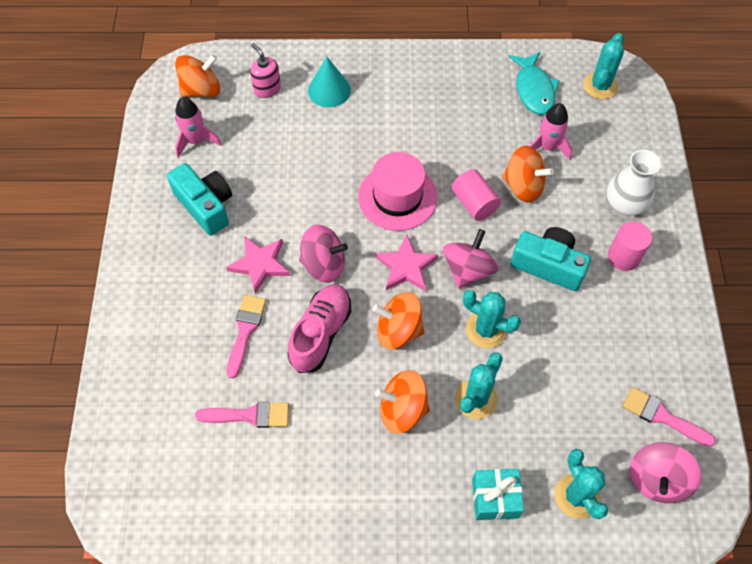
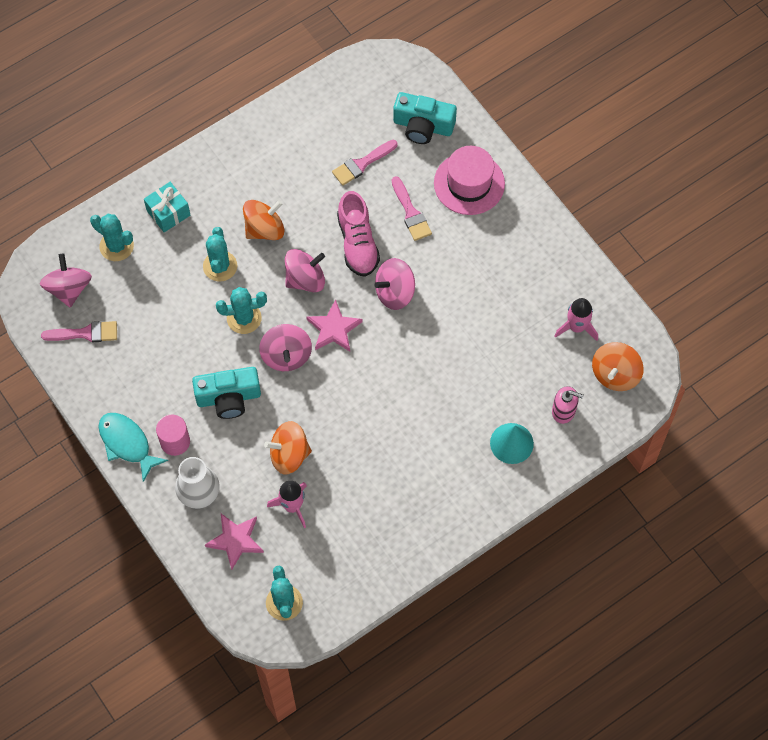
camera: 145 degrees right, 5 degrees up
(205, 205) = (519, 281): turquoise camera -> turquoise camera (423, 126)
(260, 264) = (440, 263): pink star -> pink star (235, 540)
(397, 197) = (381, 381): pink hat -> pink hat (469, 183)
(398, 330) = (305, 279): orange spinning top -> pink spinning top
(474, 203) = (318, 414): pink cylinder -> none
(534, 89) = (339, 559): turquoise fish -> turquoise fish (127, 443)

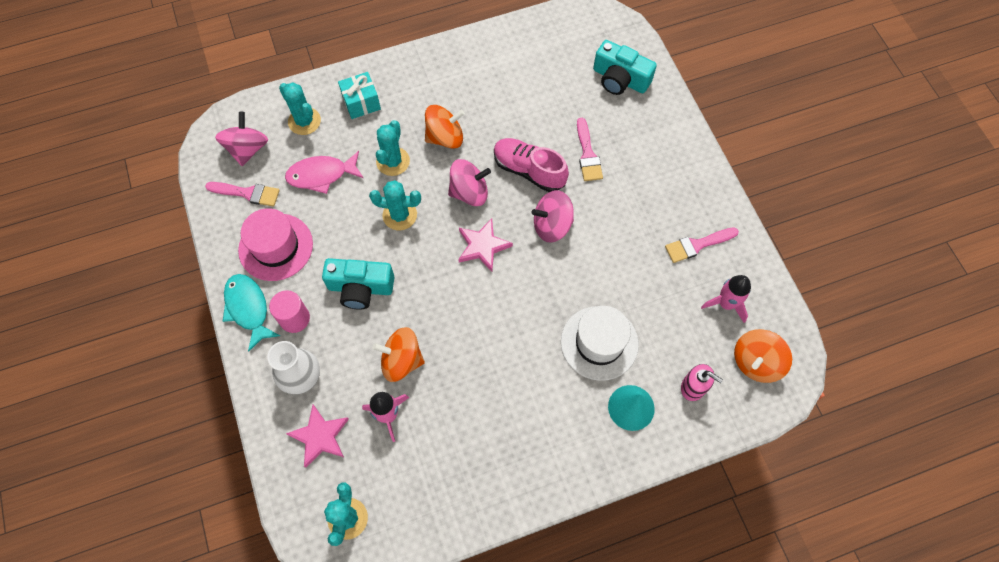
camera: 15 degrees right, 0 degrees up
(153, 297) = (321, 175): none -> pink fish
(286, 355) = (429, 260): pink spinning top -> none
(357, 243) = (529, 170): pink shoe -> pink shoe turned 120 degrees clockwise
(362, 164) = (553, 100): pink brush -> pink brush (697, 245)
(468, 392) = (599, 343): none -> white hat
(469, 183) = (651, 140): pink hat -> pink hat (276, 247)

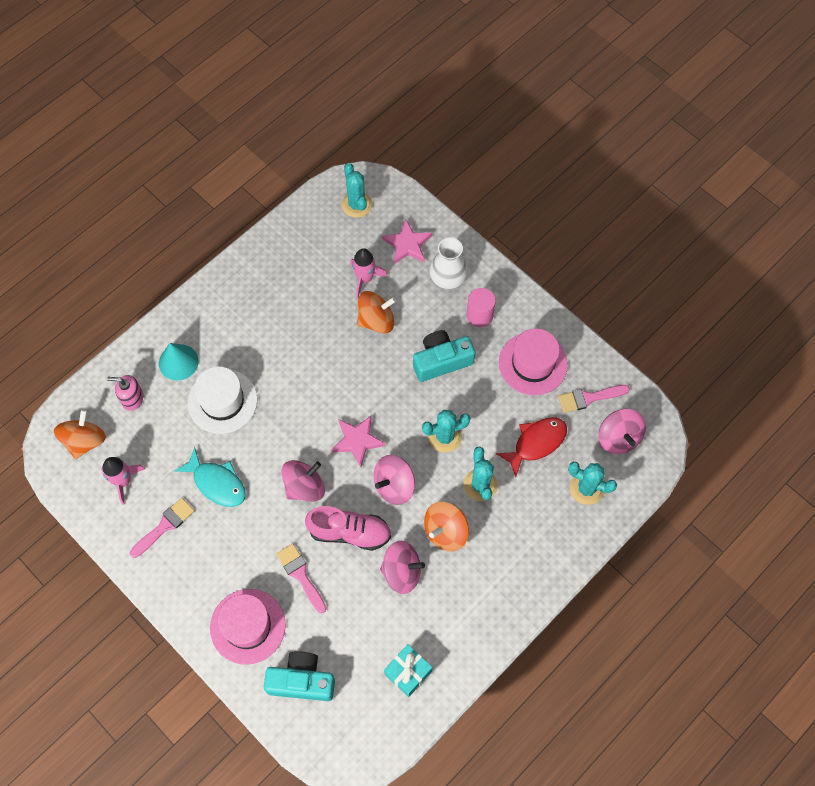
camera: 155 degrees right, 0 degrees up
(248, 308) = (521, 307): turquoise fish -> turquoise fish (217, 483)
(321, 175) = (536, 443): pink fish -> red fish
(361, 103) = (546, 532): turquoise gift -> turquoise gift (408, 672)
(499, 122) = (402, 572): none -> pink spinning top
(649, 134) = (247, 626): none -> pink hat

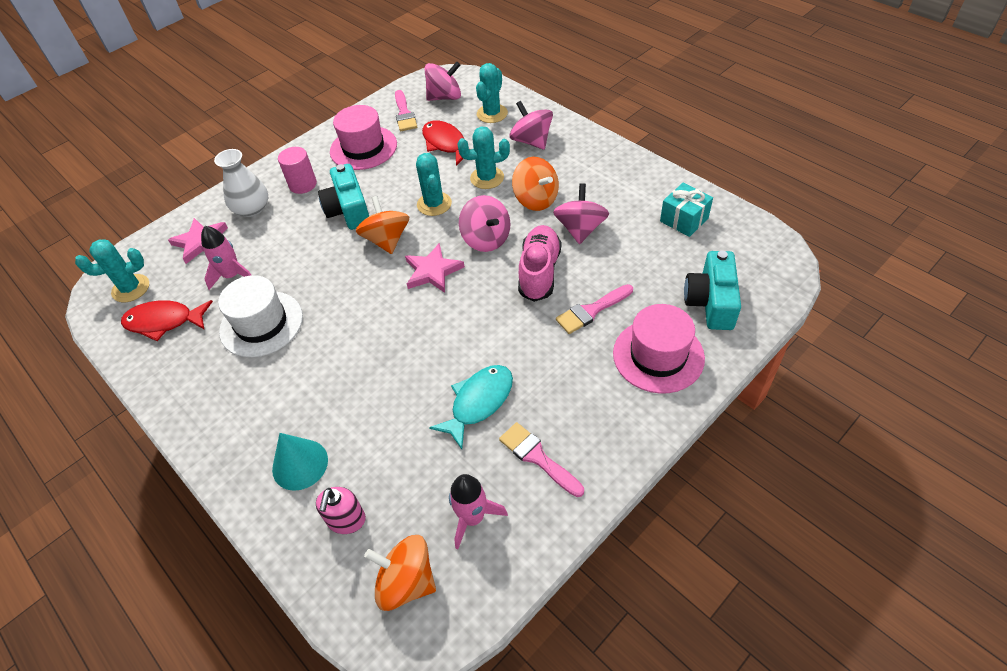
camera: 85 degrees left, 15 degrees down
(222, 401) = (366, 406): white hat -> white hat (261, 324)
(304, 487) = (486, 314): pink spinning top -> pink spinning top (531, 141)
(318, 239) = (164, 322): none -> red fish
(376, 320) = (288, 263): orange spinning top -> orange spinning top (387, 240)

